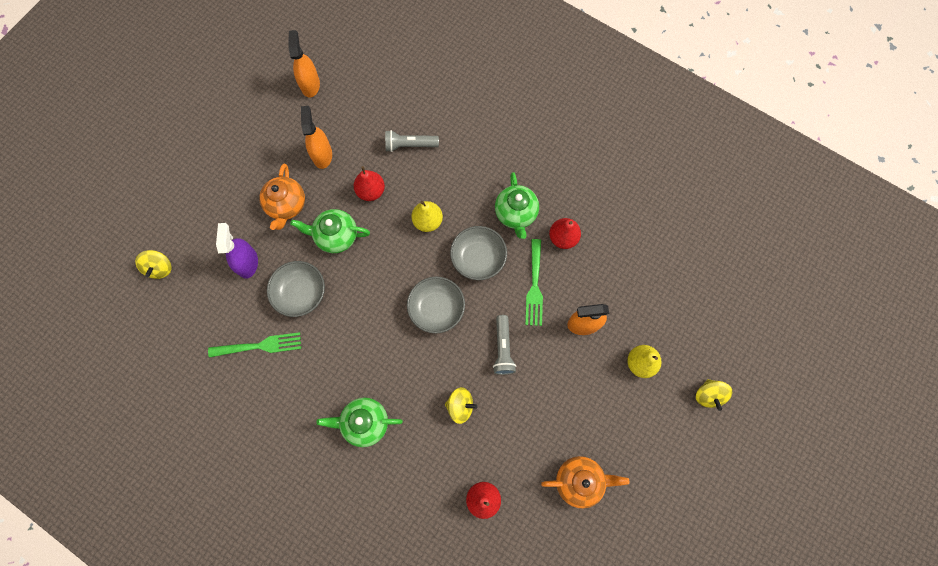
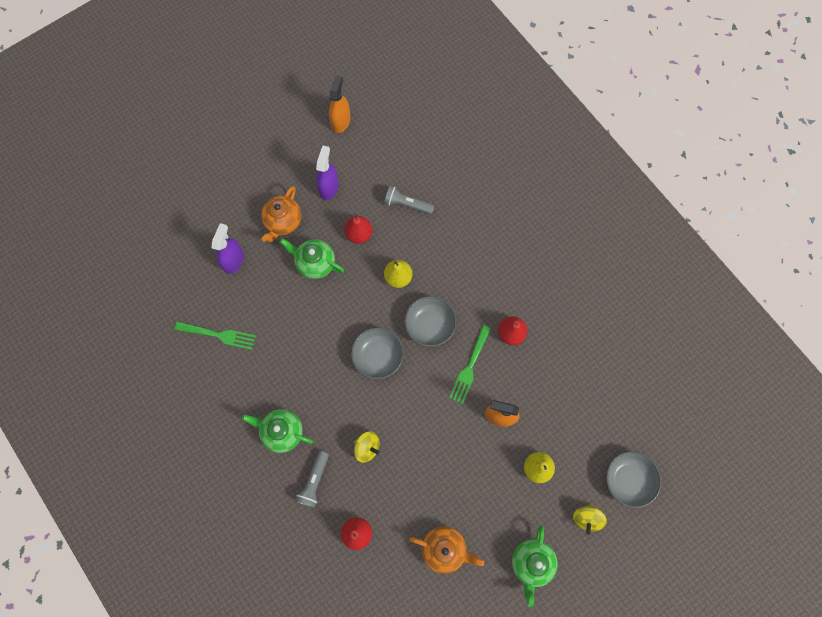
camera: 20 degrees right, 0 degrees up
(160, 268) = (160, 239): yellow spinning top -> none
(300, 293) = (268, 302): grey bowl -> grey bowl (628, 480)
(322, 155) = (329, 187): orange spray bottle -> purple spray bottle
(503, 348) = (422, 411): grey flashlight -> grey flashlight (314, 481)
(516, 214) = (477, 297): green teapot -> green teapot (531, 563)

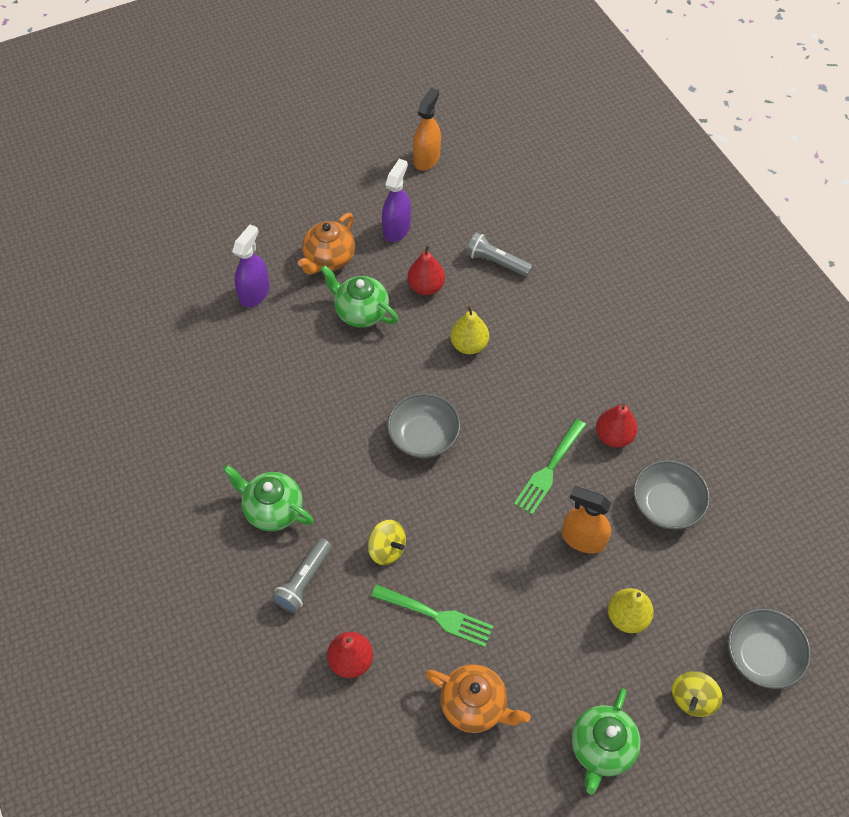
camera: 10 degrees right, 15 degrees down
(219, 335) = (215, 377): green fork -> green fork (436, 616)
(430, 325) = (502, 409): grey bowl -> grey bowl (666, 505)

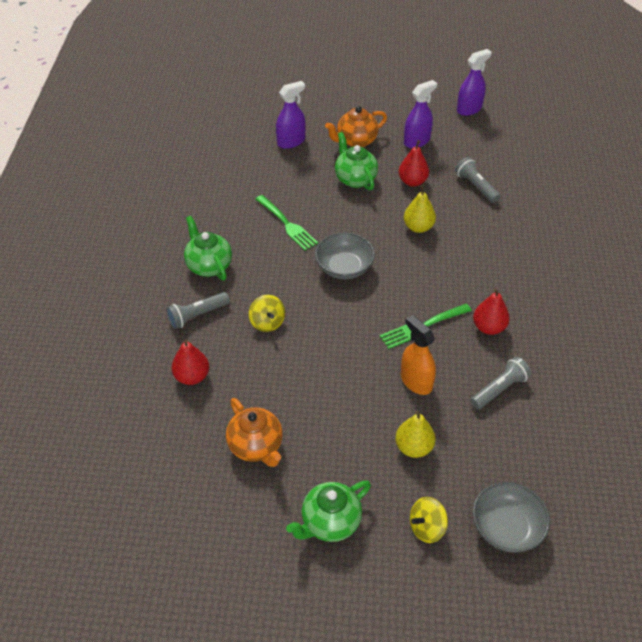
camera: 30 degrees right, 10 degrees down
(426, 158) = (469, 109): orange spray bottle -> purple spray bottle
(436, 616) = (271, 378): green fork -> green fork (287, 224)
(666, 505) = (499, 389): grey bowl -> grey flashlight

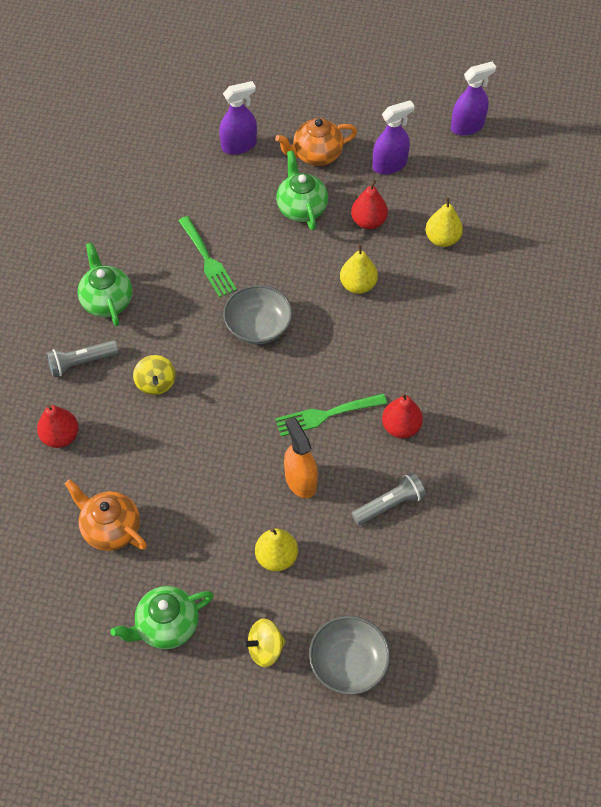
camera: 10 degrees right, 10 degrees up
(256, 446) = (110, 529): orange teapot -> orange teapot turned 150 degrees clockwise
(476, 186) = (442, 239): grey flashlight -> yellow pear

